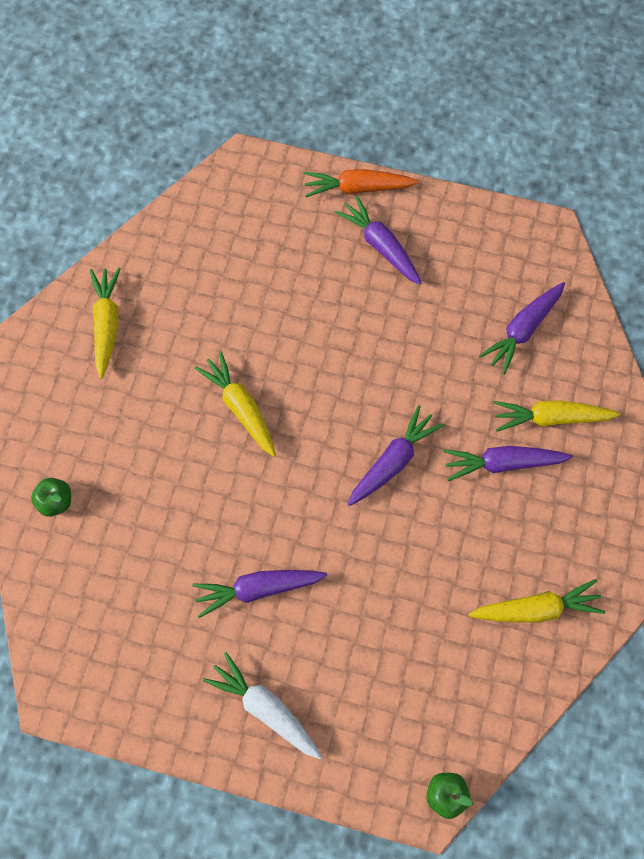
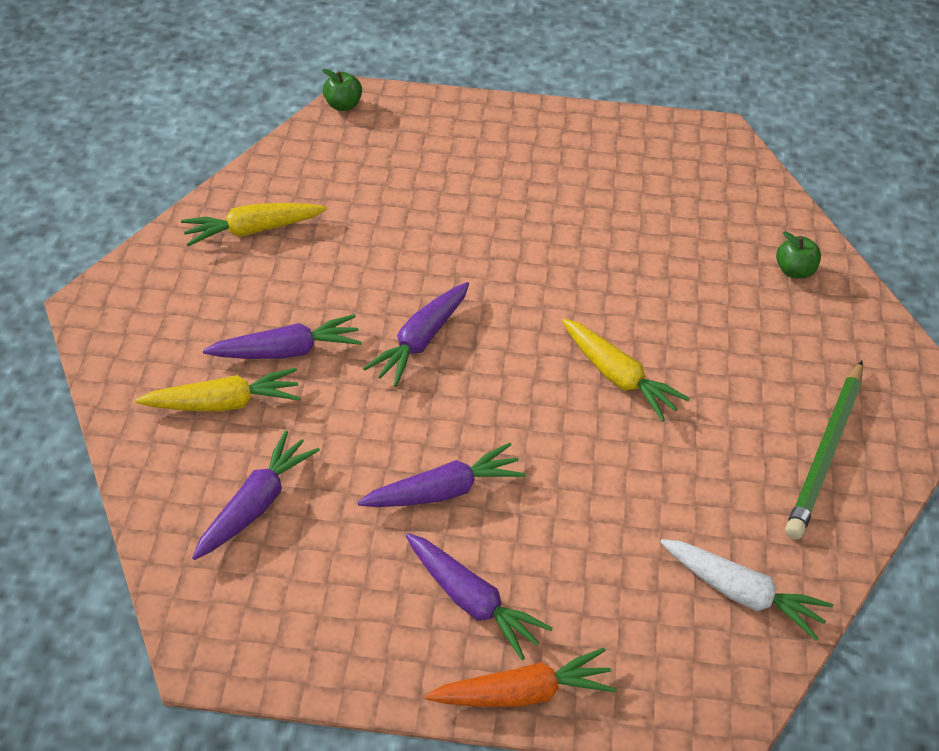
camera: 170 degrees right, 20 degrees down
(107, 324) = (825, 453): yellow carrot -> green pencil
(258, 589) = (550, 221): purple carrot -> purple carrot (444, 490)
(265, 708) = (520, 142): white carrot -> white carrot (742, 593)

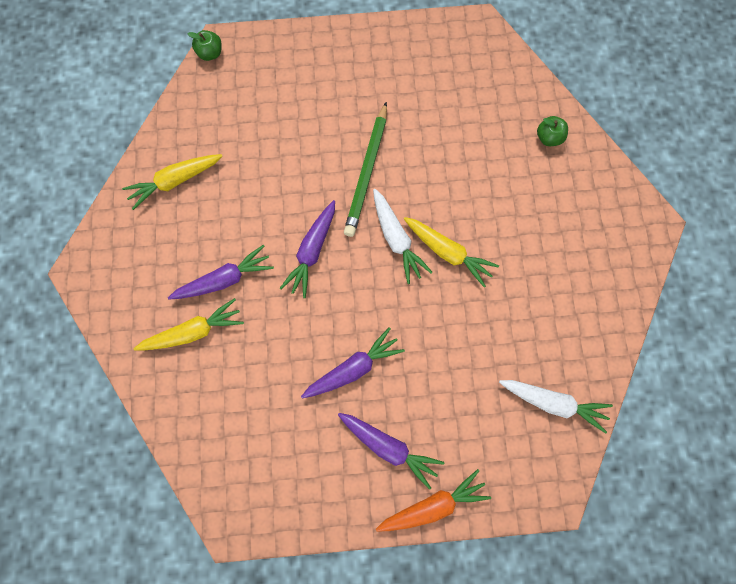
camera: 10 degrees left, 25 degrees up
(256, 504) = (235, 406): purple carrot -> none
(546, 348) = (396, 239): none -> white carrot
(825, 453) = (589, 284): green pencil -> green pencil (367, 172)

